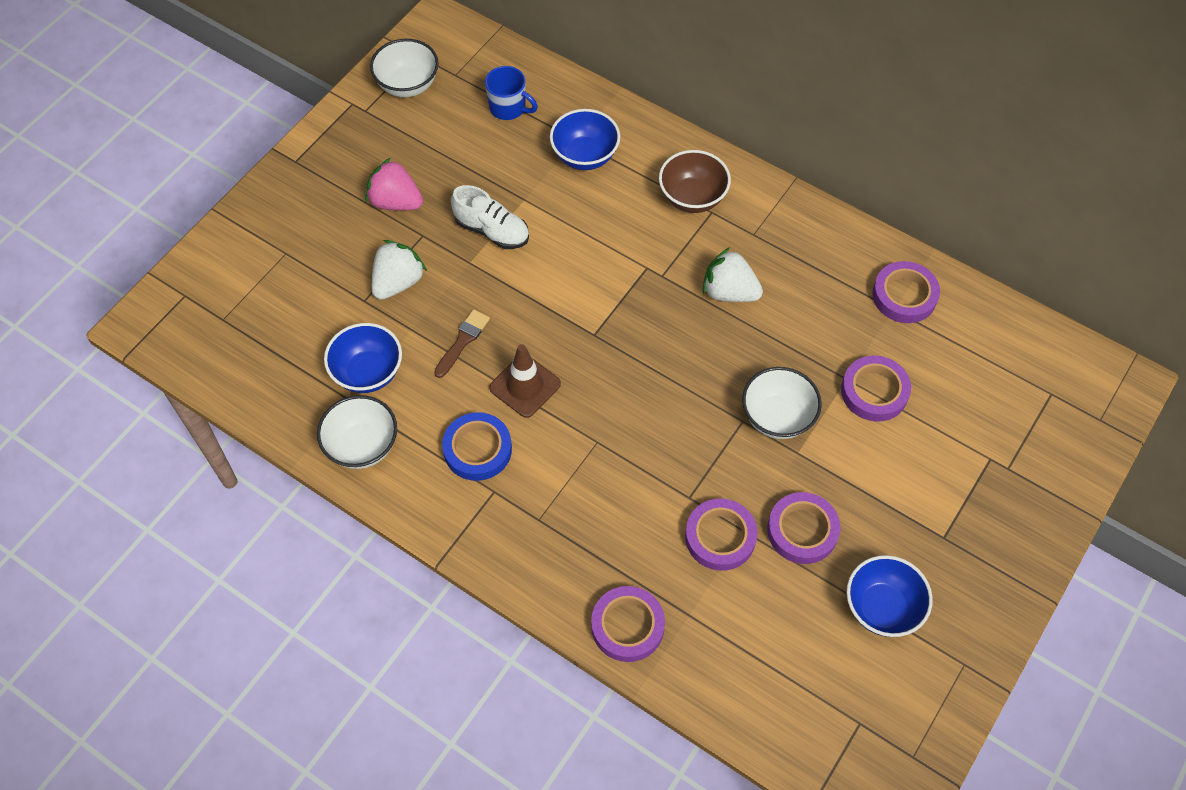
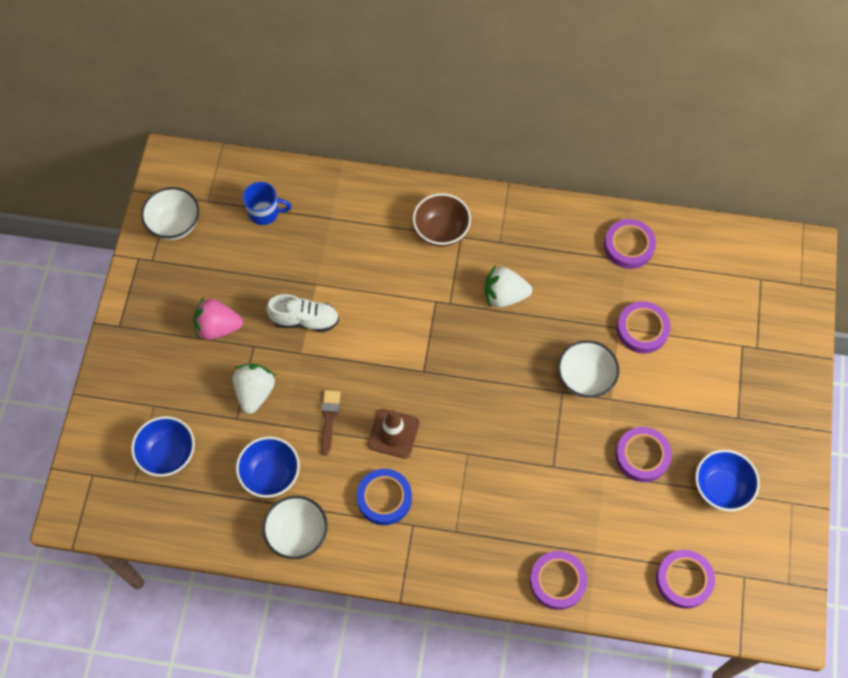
camera: 25 degrees left, 5 degrees up
(585, 156) = (344, 229): blue bowl -> blue bowl (168, 454)
(720, 537) = (589, 486): purple tape -> purple tape (684, 580)

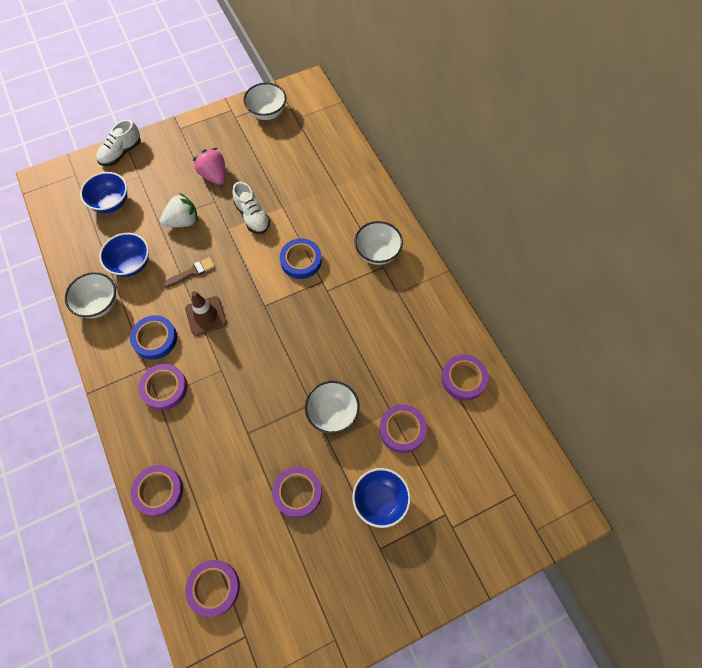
camera: 55 degrees right, 0 degrees up
(102, 408) = (121, 153): none -> white shoe
(265, 212) = (311, 150): blue mug -> none
(396, 306) = (301, 261): none -> blue tape
(441, 231) = (377, 253): brown bowl -> white bowl
(449, 518) = (164, 388): none -> purple tape
(504, 295) = (358, 320): white strawberry -> none
(721, 488) = (310, 571): blue bowl -> blue bowl (380, 500)

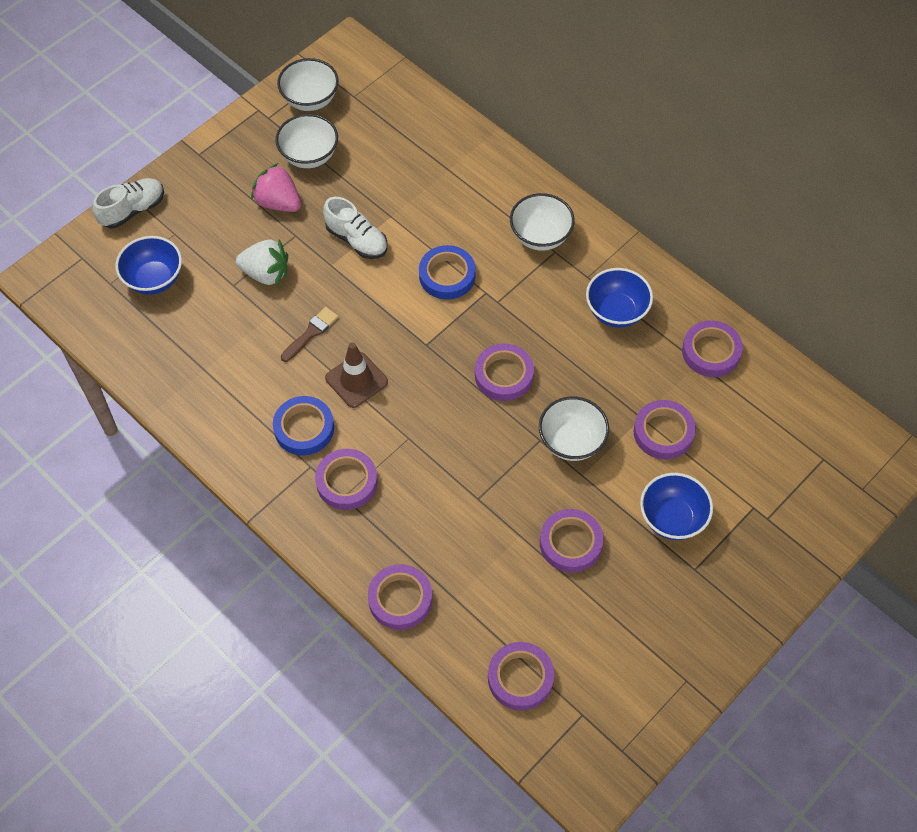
camera: 20 degrees left, 5 degrees down
(99, 304) = (206, 410): white bowl -> white bowl (309, 156)
(121, 153) = (133, 210): white shoe -> white shoe turned 150 degrees counterclockwise
(131, 264) = (224, 348): blue bowl -> blue bowl (616, 311)
(183, 221) = (266, 273): white strawberry -> white strawberry turned 60 degrees clockwise
(307, 346) = (504, 375): none -> purple tape

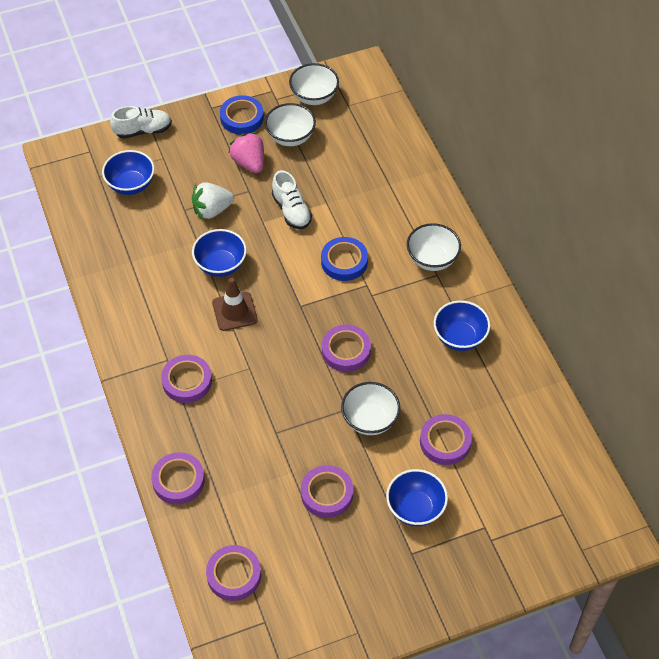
camera: 25 degrees right, 5 degrees down
(266, 273) = (212, 210): white strawberry -> white strawberry turned 120 degrees clockwise
(304, 428) = (177, 331): blue tape -> blue tape (242, 118)
(311, 333) = (220, 265): brown brush -> blue bowl
(711, 352) = (518, 396): purple tape -> none

